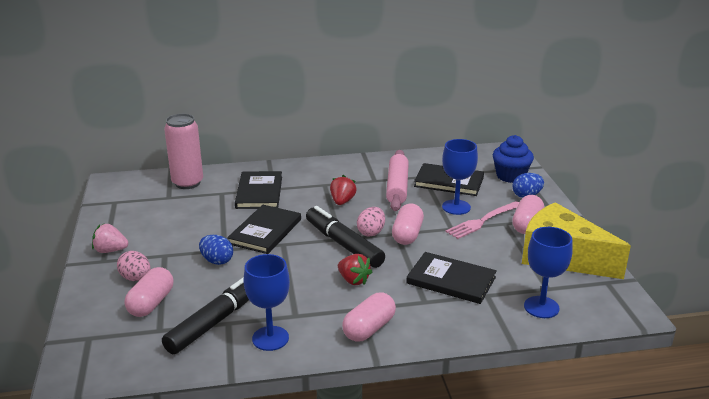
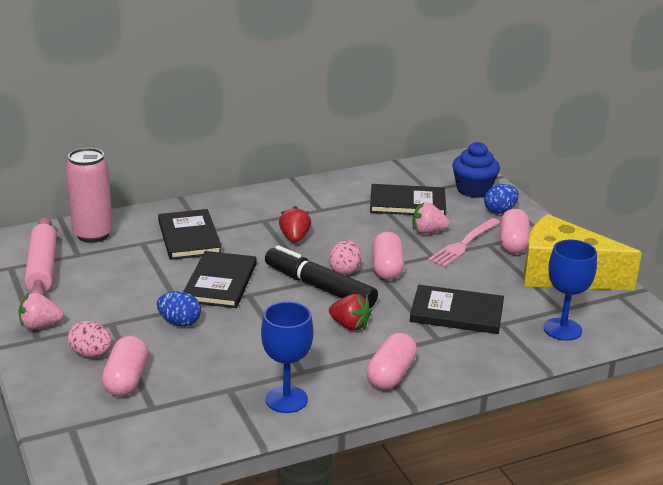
camera: 15 degrees left, 0 degrees up
(216, 321) = (214, 389): black marker -> none
(397, 187) = (351, 215): pink rolling pin -> pink rolling pin (42, 268)
(456, 207) = (428, 231): blue goblet -> pink strawberry

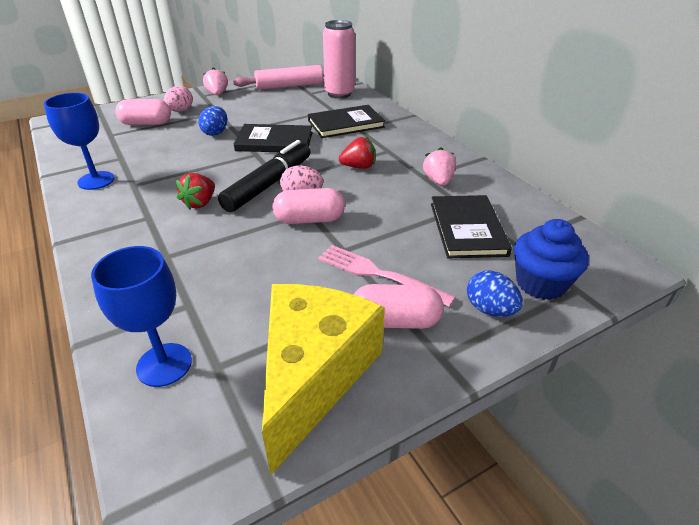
camera: 85 degrees right, 10 degrees up
(391, 375) = (111, 229): pink capsule -> none
(428, 231) = (401, 245): pink strawberry -> pink strawberry (438, 181)
(457, 313) = (216, 269): black book -> none

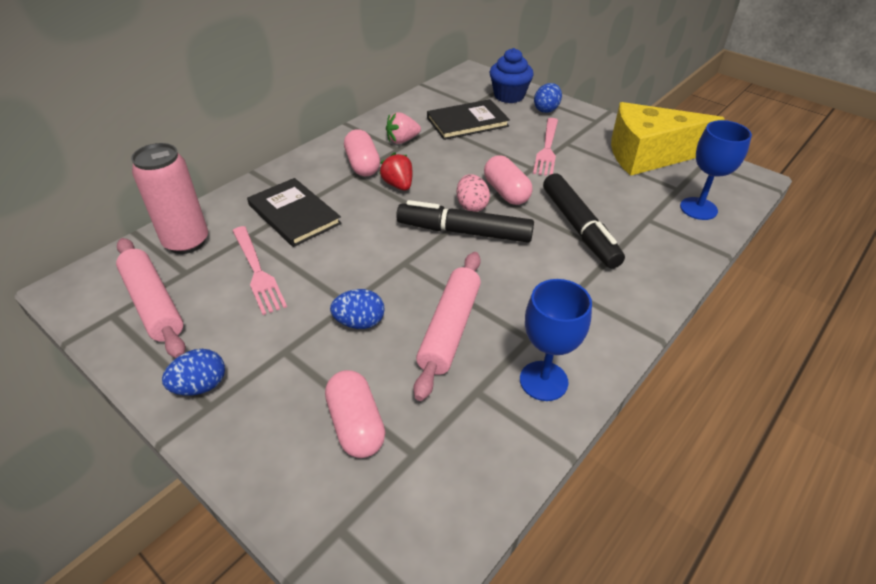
camera: 110 degrees left, 5 degrees up
(176, 158) = (449, 329): none -> pink rolling pin
(180, 111) = (290, 404): pink egg -> none
(200, 203) = (527, 266): red strawberry -> none
(217, 94) = (200, 386): pink strawberry -> blue egg
(219, 247) = (579, 228): none -> black marker
(274, 141) = (365, 258): black book -> none
(292, 110) = (257, 271): none -> pink fork
(395, 321) = (584, 137): pink capsule -> pink capsule (362, 165)

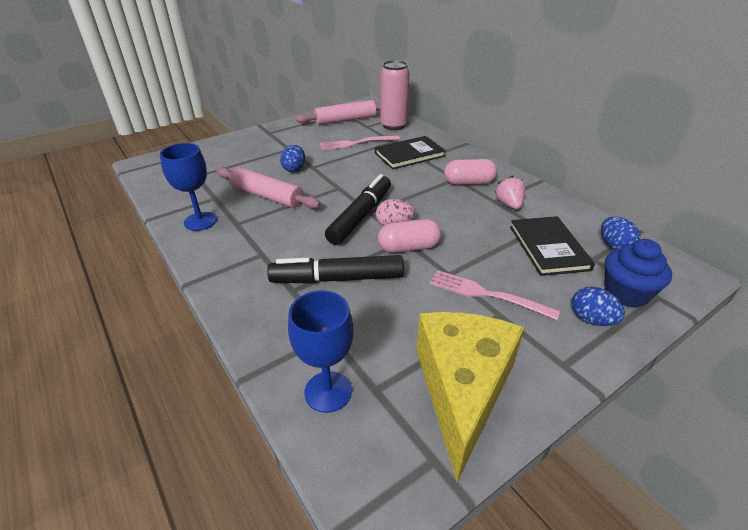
camera: 105 degrees right, 5 degrees down
(200, 386) = (282, 131): blue egg -> blue egg (614, 246)
(356, 425) = (226, 163): pink capsule -> none
(398, 185) = (435, 195): red strawberry -> none

